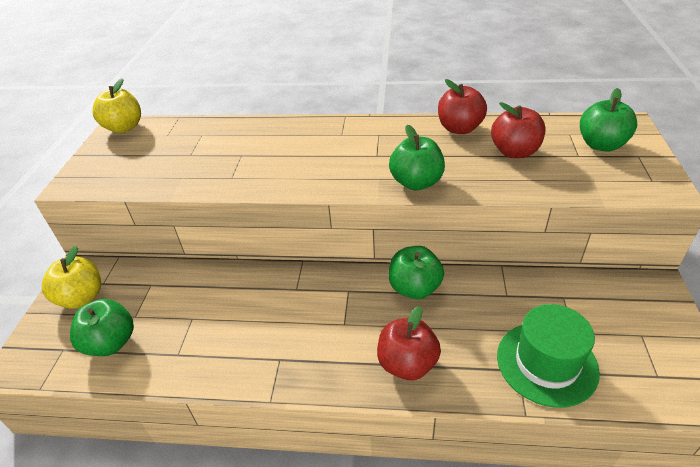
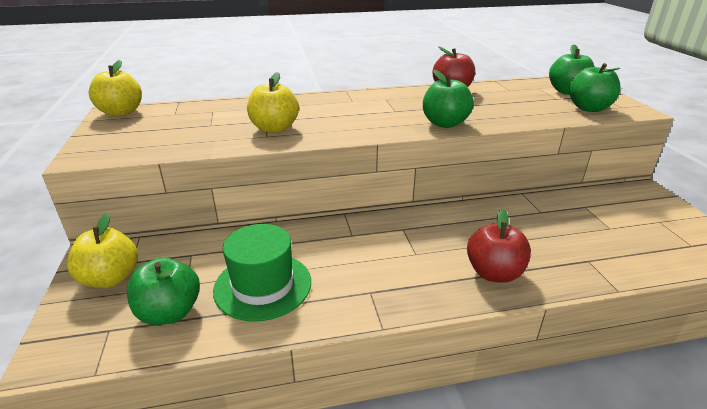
camera: 20 degrees left, 10 degrees down
(243, 168) = (274, 128): none -> yellow apple
(414, 288) = (461, 218): green apple -> green apple (589, 108)
(514, 152) = (507, 100): red apple -> none
(546, 363) = (606, 251): green hat -> green hat (263, 285)

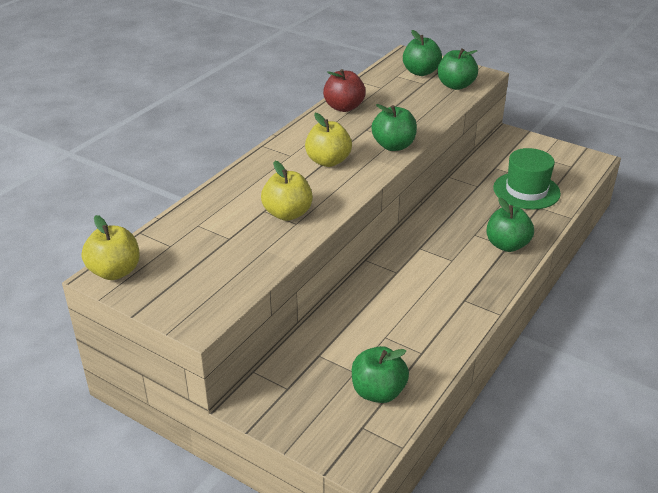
camera: 45 degrees left, 5 degrees up
(111, 278) = (297, 406): yellow apple -> yellow apple (328, 161)
(263, 285) = (401, 339): green hat -> green hat (526, 190)
(494, 273) = (507, 245): red apple -> green apple

